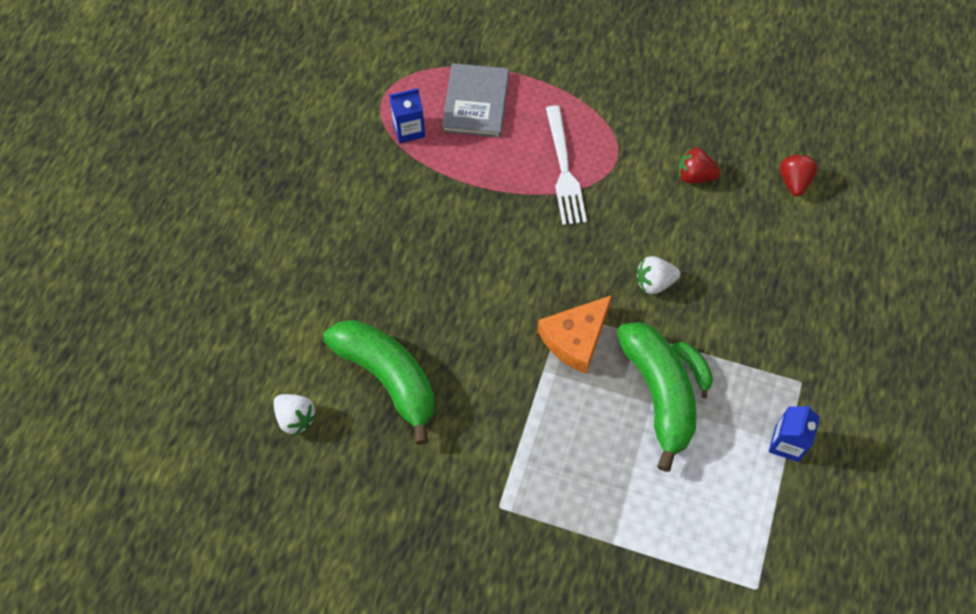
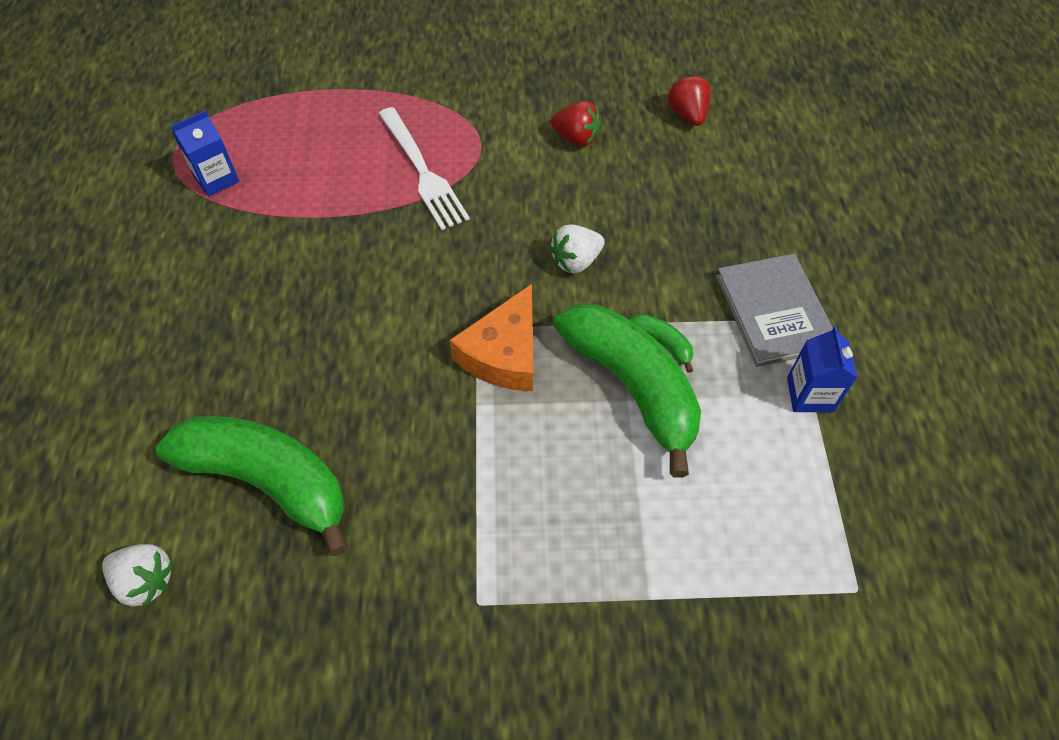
camera: 20 degrees left, 5 degrees down
(475, 102) = (292, 130): grey book -> grey book (774, 312)
(694, 176) = (576, 138): red strawberry -> red strawberry turned 150 degrees counterclockwise

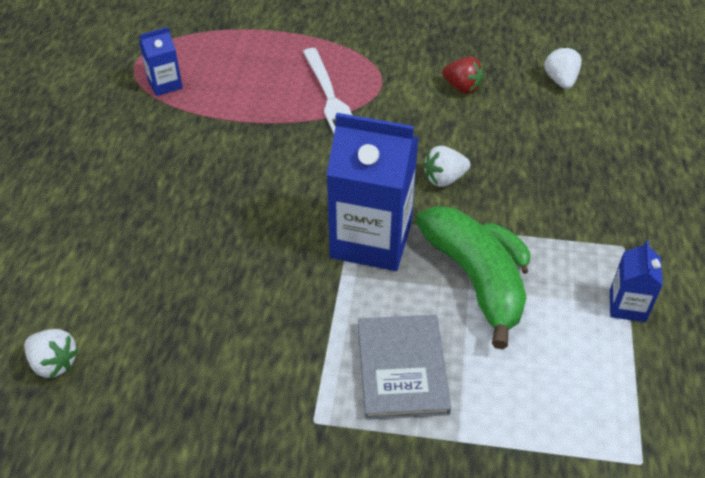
camera: 10 degrees right, 10 degrees down
(268, 481) = (163, 306): green banana -> none
(504, 353) = (371, 239): orange cheese -> blue carton
(687, 115) = (560, 81): red strawberry -> white strawberry
(774, 312) = (608, 238): grey book -> grey book (402, 368)

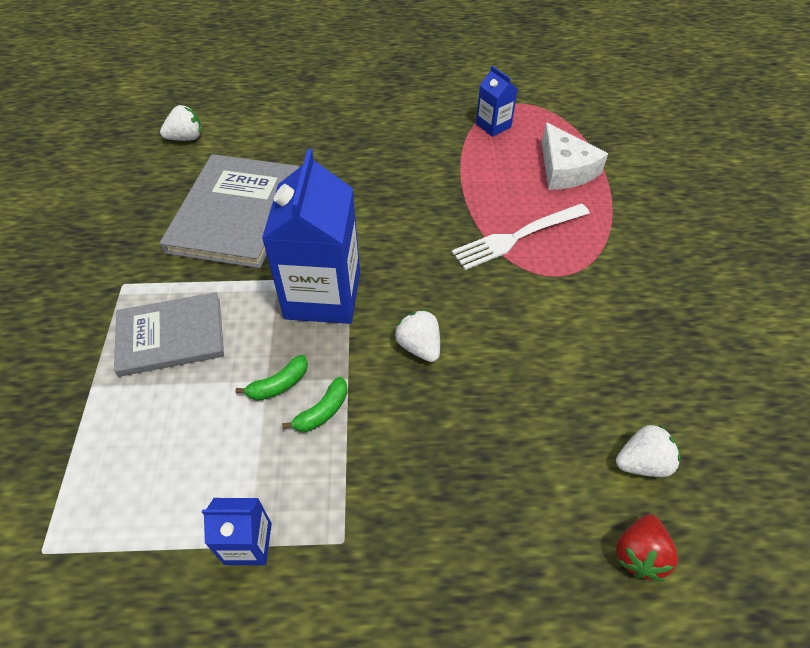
camera: 80 degrees right, 5 degrees up
(54, 363) = (186, 138): white strawberry -> white strawberry turned 135 degrees counterclockwise
(227, 309) = (236, 213): none -> grey book
(251, 51) = (565, 169): none -> white cheese
(462, 87) = (581, 351): red strawberry -> red strawberry (639, 554)
(474, 279) = (279, 385): green banana -> green banana, size x0.41

